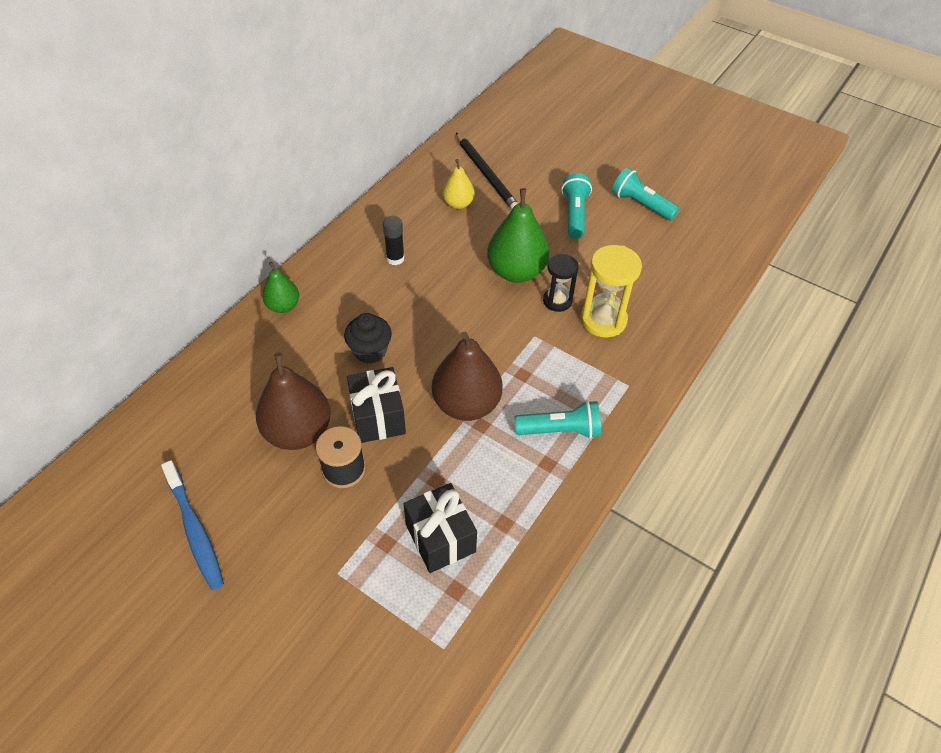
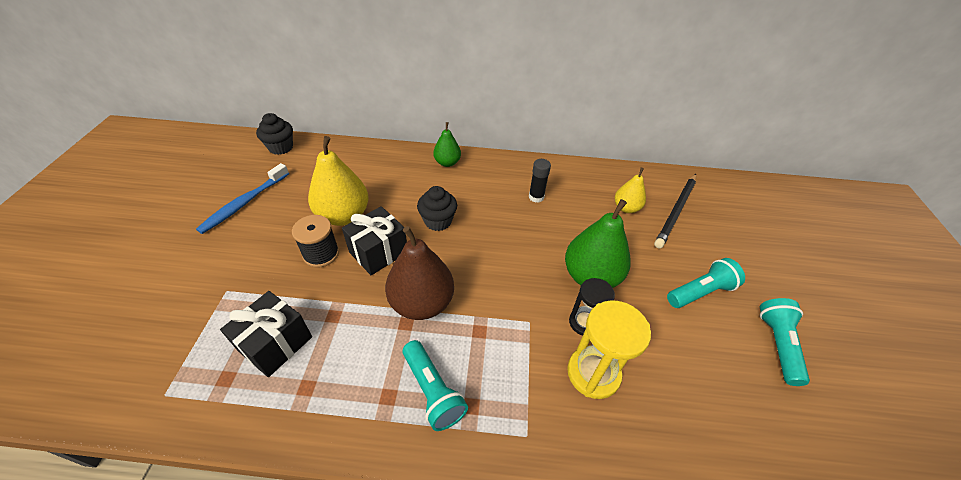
camera: 60 degrees right, 5 degrees down
(105, 465) = (281, 147): none -> black cupcake
(298, 432) = (344, 216): brown pear -> yellow pear

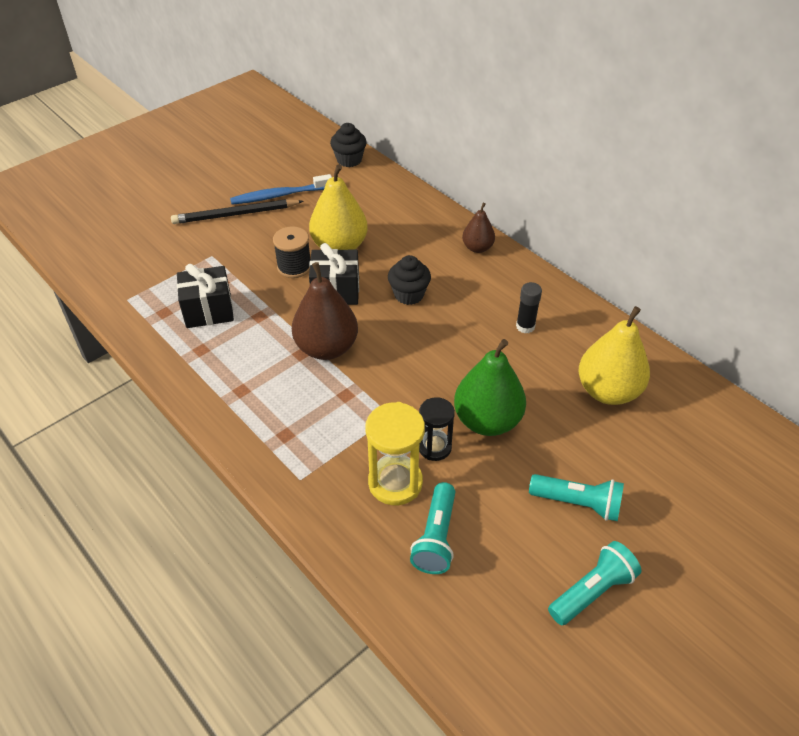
camera: 45 degrees right, 0 degrees up
(432, 391) = (271, 408): turquoise flashlight -> turquoise flashlight (436, 537)
(447, 163) = (477, 248): green pear -> brown pear
(626, 208) = (608, 391): yellow pear -> yellow pear, size x1.77
(676, 211) = (662, 428): black pencil -> black pencil (235, 214)

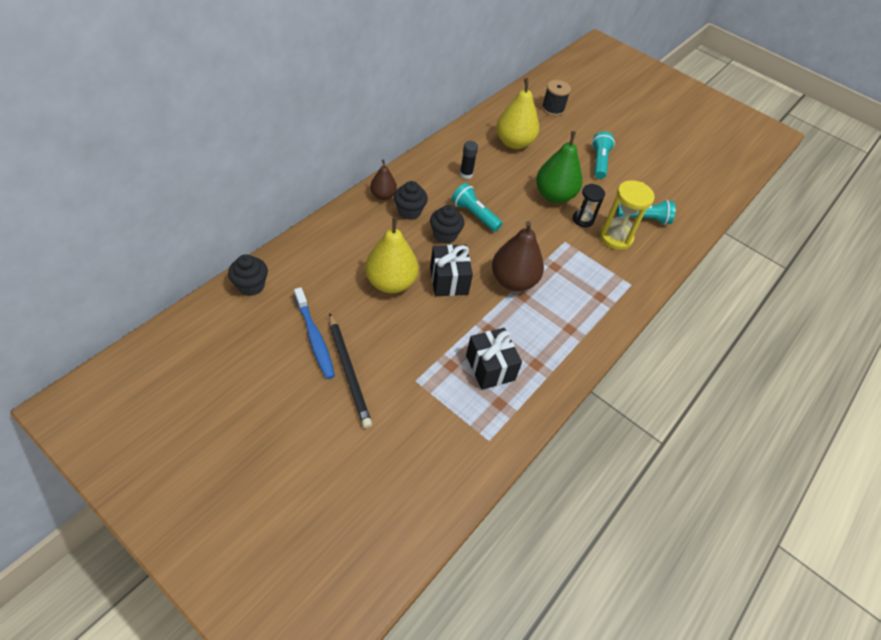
camera: 105 degrees left, 5 degrees up
(294, 267) = (422, 312): black spool -> black spool (553, 109)
(450, 267) = (409, 211): none -> black cupcake
(592, 591) = (648, 162): turquoise flashlight -> turquoise flashlight (474, 215)

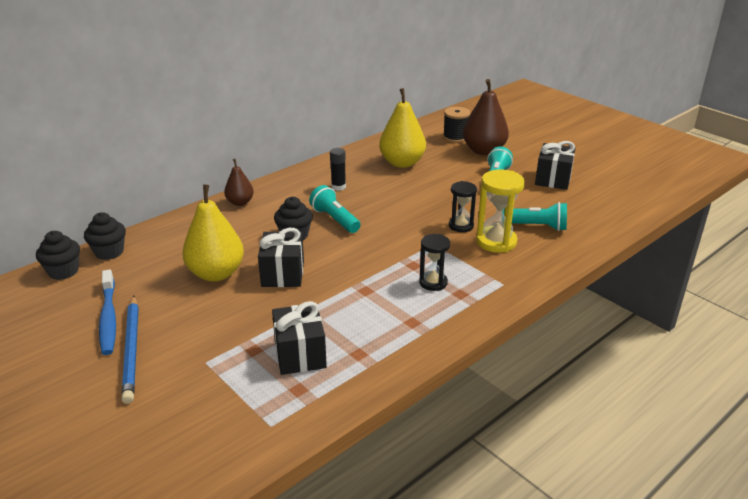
camera: 15 degrees right, 20 degrees down
(349, 372) = (132, 350): black pencil -> blue pencil
(409, 211) = (263, 215): black cupcake -> black cupcake (109, 252)
(513, 281) = (358, 276): brown pear -> brown pear (484, 151)
(554, 195) = (433, 205): green pear -> none
(575, 285) = (433, 282): none -> black hourglass
(646, 162) = (553, 179): none -> black gift

